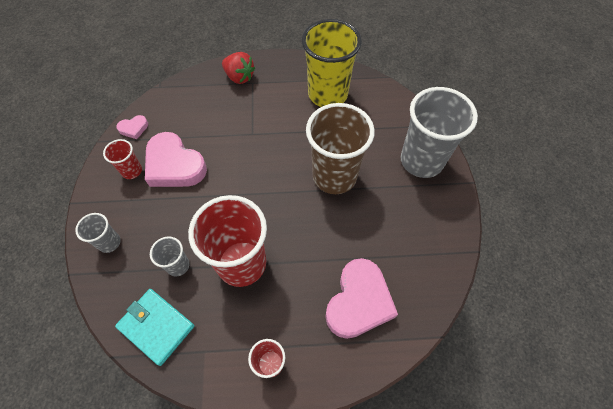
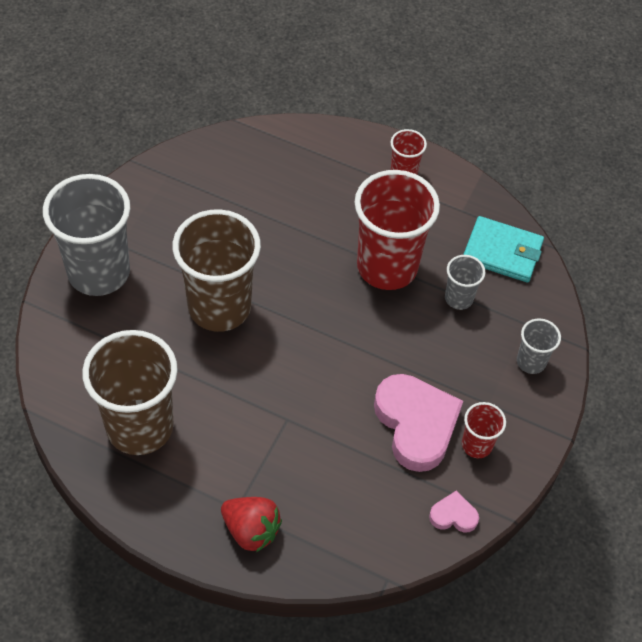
camera: 155 degrees left, 5 degrees down
(156, 326) = (502, 252): turquoise wallet -> turquoise wallet turned 45 degrees counterclockwise
(239, 77) = (251, 530): red strawberry -> red strawberry turned 150 degrees clockwise
(328, 94) = (140, 427): yellow cup -> brown cup
(359, 302) = (287, 178): pink heart -> none

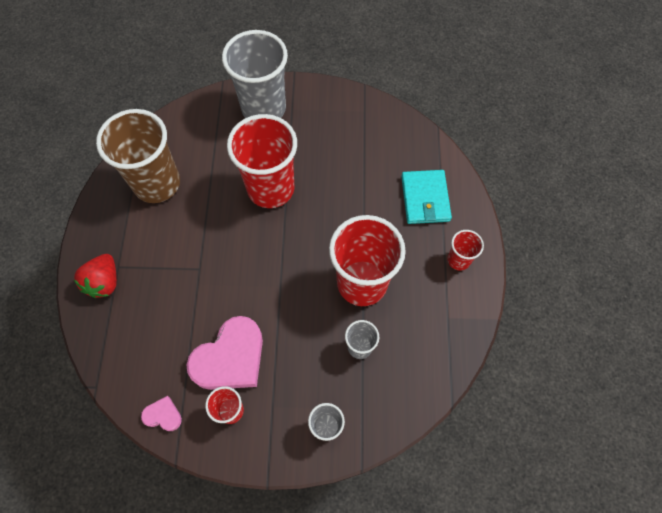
camera: 70 degrees right, 10 degrees up
(219, 307) = (271, 188): brown cup -> red cup
(453, 515) = (163, 415): pink heart -> pink heart turned 60 degrees counterclockwise
(502, 252) = (423, 364): turquoise wallet -> turquoise wallet (425, 199)

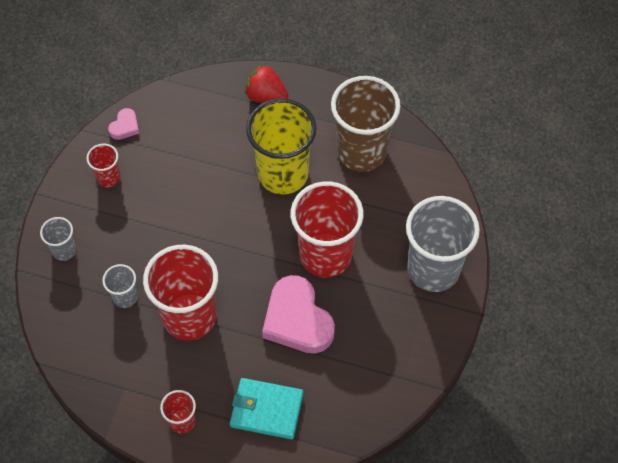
camera: 105 degrees right, 5 degrees down
(194, 243) = (283, 174): none -> yellow cup
(230, 358) = (155, 185): pink heart -> pink heart (297, 320)

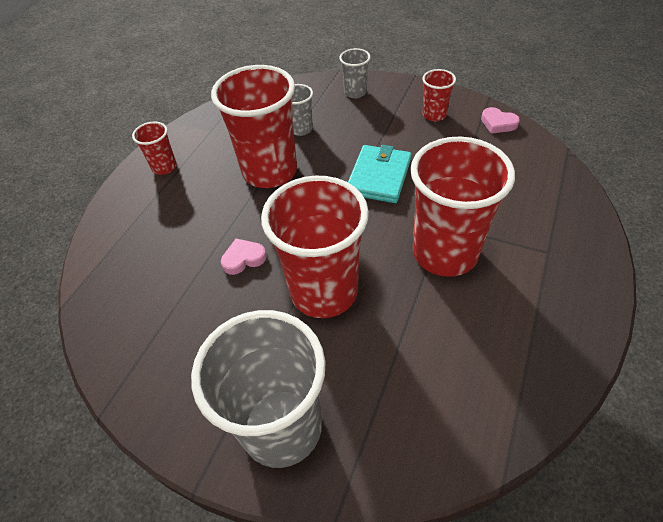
camera: 100 degrees right, 10 degrees down
(266, 96) = (565, 239): red strawberry -> none
(266, 410) = (149, 228): turquoise wallet -> turquoise wallet (379, 176)
(283, 174) = (445, 253): yellow cup -> red cup
(297, 320) = (243, 258): pink heart -> pink heart, size x0.46
(362, 152) = (488, 346): brown cup -> none

